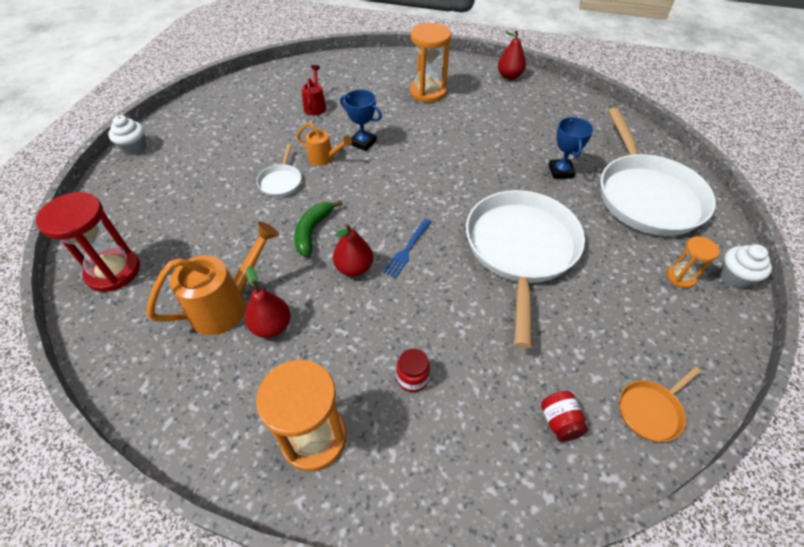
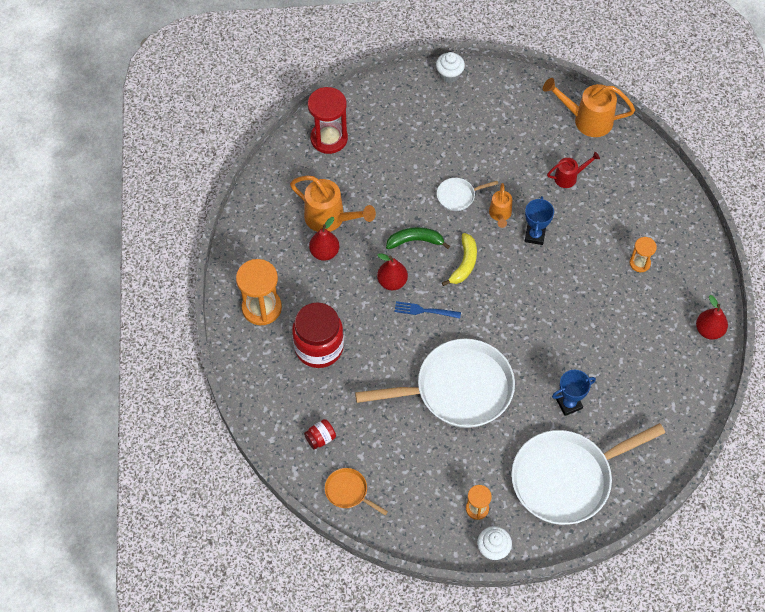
camera: 70 degrees right, 10 degrees up
(266, 81) = (587, 120): none -> orange watering can
(365, 200) = (464, 263): none -> yellow banana
(412, 378) = (319, 347): red jar -> red jar, size x2.29
(428, 92) = (639, 263): orange hourglass -> orange hourglass, size x0.54

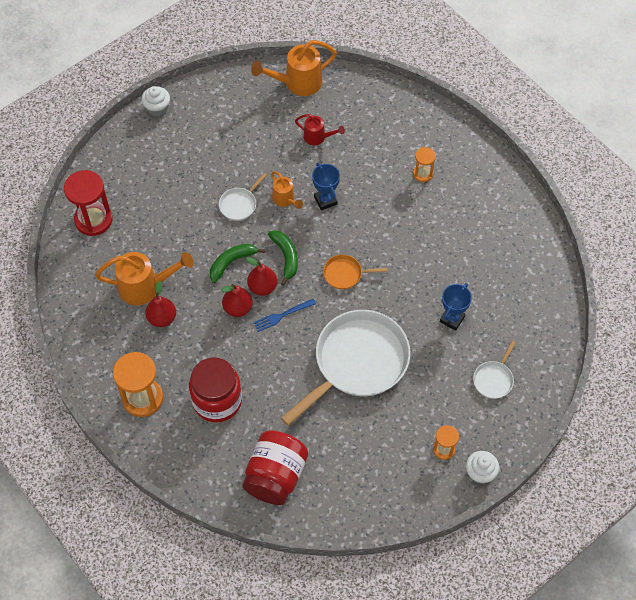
camera: 35 degrees left, 0 degrees up
(320, 438) = (275, 476): red jar -> red jar, size x2.29
(348, 491) = (332, 504): orange pan -> orange pan (345, 274)
(464, 263) = (286, 257): yellow banana -> green banana
(566, 478) = (494, 379): white pan -> white pan, size x0.43
(569, 177) = (317, 137): red watering can -> red watering can turned 75 degrees clockwise
(709, 330) = (513, 195): red pear -> red pear (262, 287)

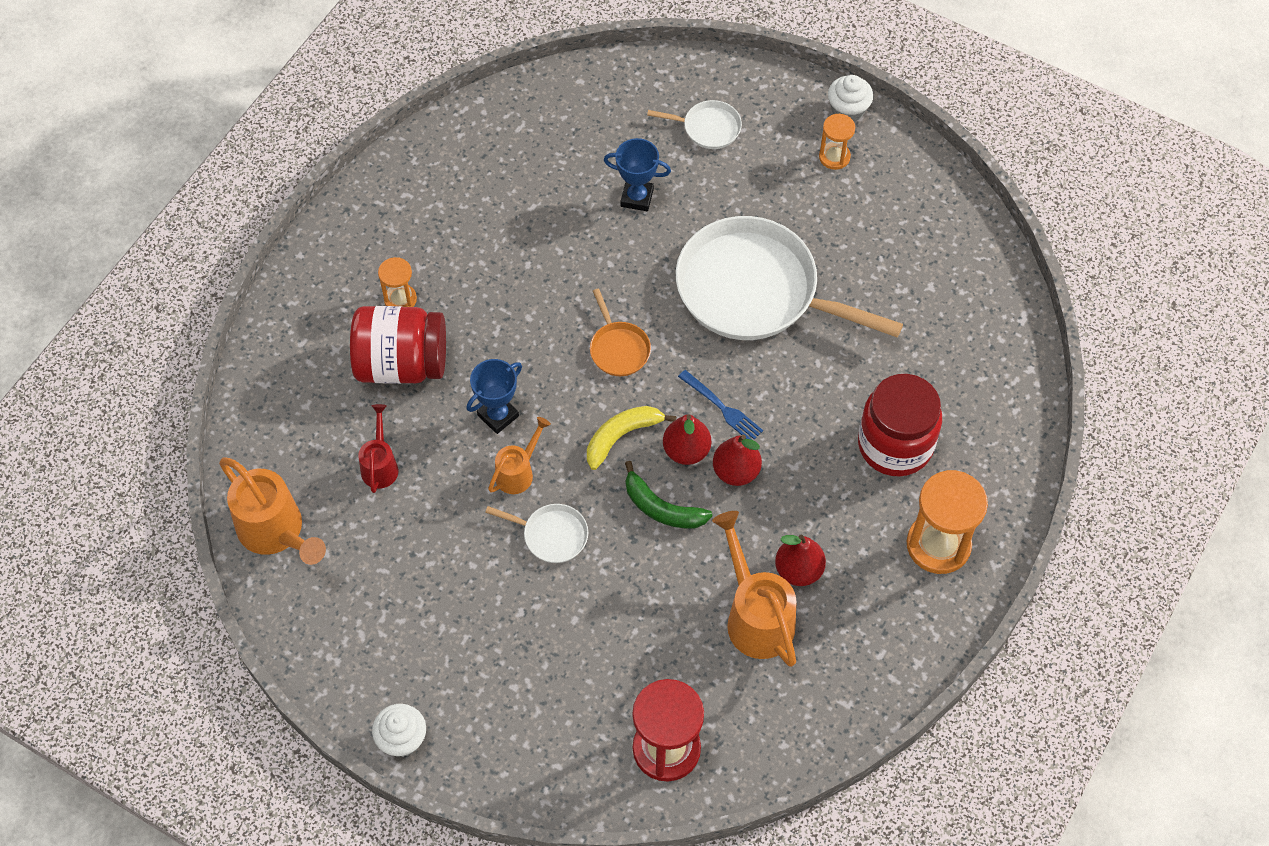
camera: 110 degrees left, 0 degrees up
(275, 476) = (967, 335): red jar -> red jar (401, 363)
(286, 257) = (621, 436): green banana -> yellow banana

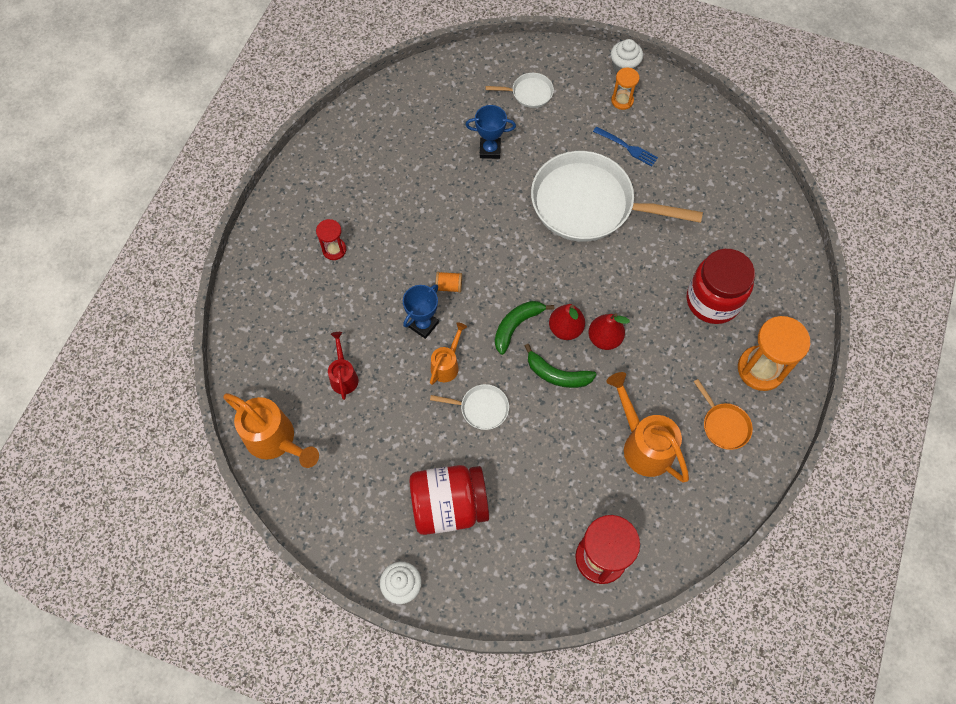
camera: 10 degrees left, 5 degrees up
(400, 299) = (334, 249): orange hourglass -> red hourglass
(401, 363) = (344, 297): red jar -> red jar (449, 505)
(543, 371) = (449, 286): none -> orange spool
(618, 349) = (500, 261): orange pan -> orange pan (723, 425)
(621, 436) = (516, 326): yellow banana -> green banana
(722, 408) = (584, 293): blue fork -> blue fork (627, 147)
(798, 570) = (666, 404): red pear -> none

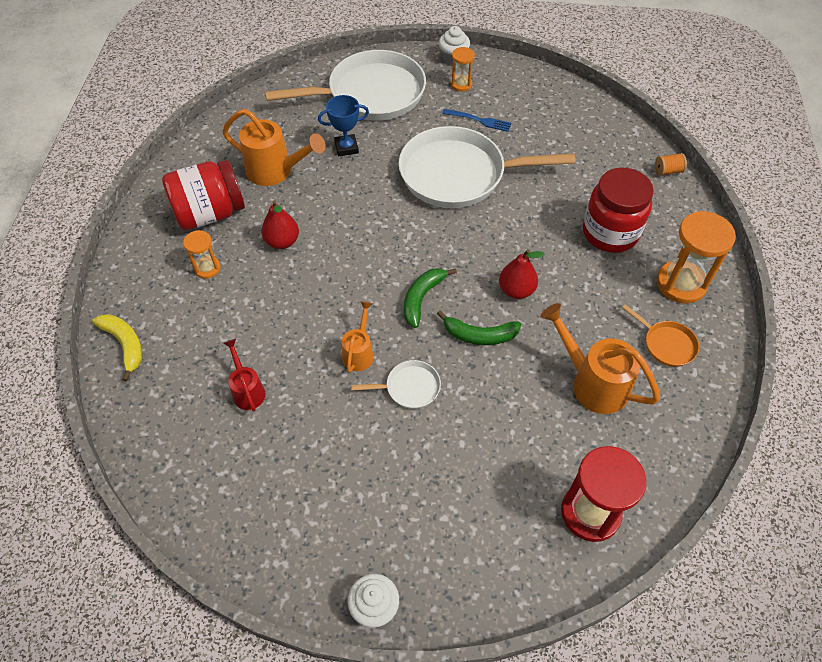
camera: 15 degrees left, 10 degrees down
(250, 308) = (125, 344): none -> yellow banana
(275, 440) = (182, 478): orange watering can -> orange watering can (275, 171)
(334, 249) = (207, 268): red hourglass -> orange hourglass
(423, 325) = (322, 319): blue trophy -> none
(449, 286) = (340, 276): orange spool -> orange spool (667, 171)
(449, 505) = (404, 499): red jar -> red jar (210, 213)
(529, 93) = (370, 94): white pan -> white pan, size x2.35
(565, 329) = (473, 290): red pear -> red pear (282, 241)

